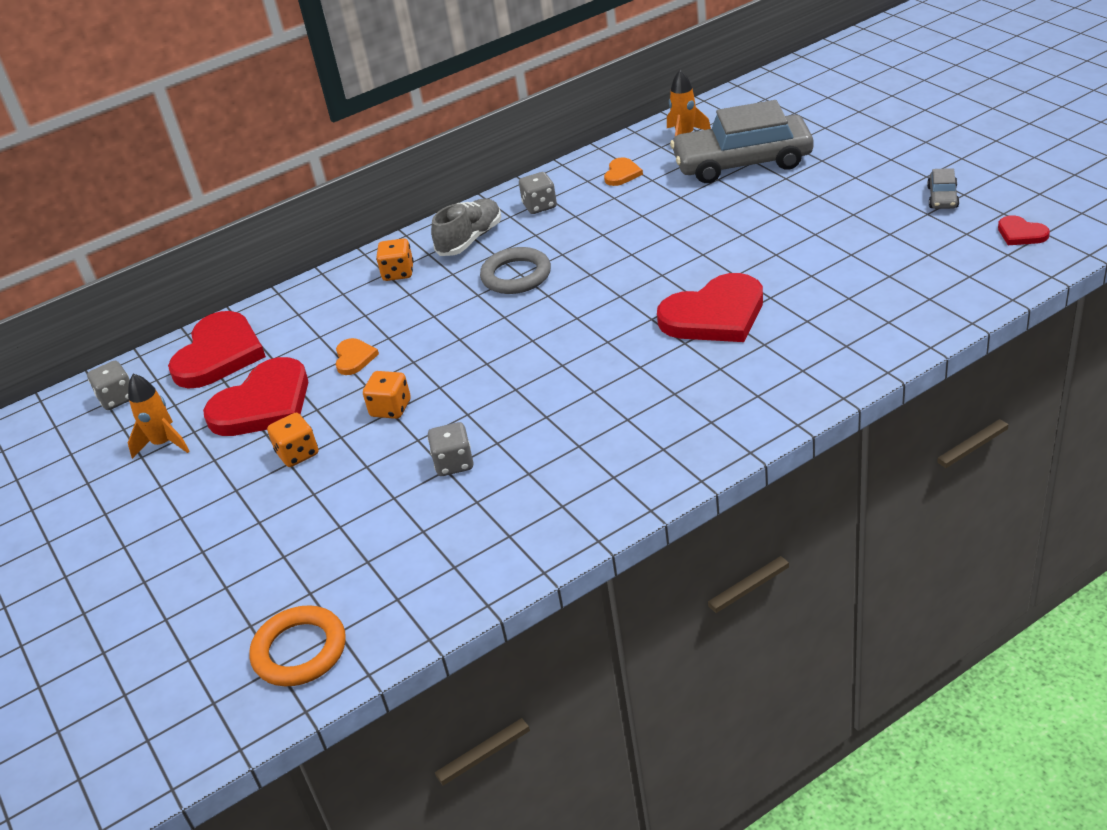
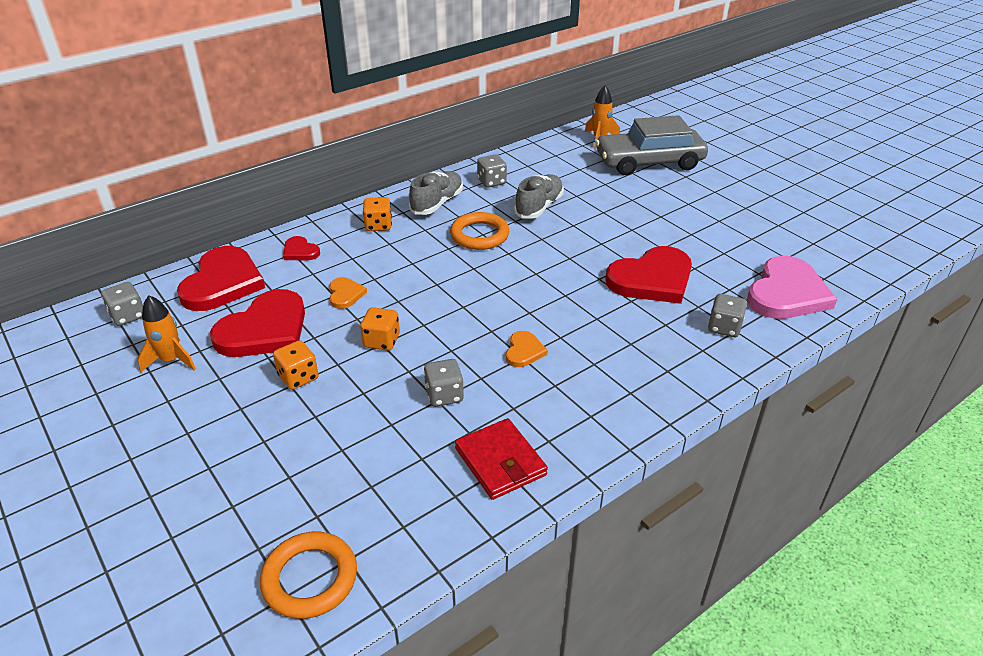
camera: 10 degrees left, 0 degrees up
(506, 530) = (500, 462): none -> red wallet
(516, 275) = (479, 235): grey ring -> orange ring
(593, 234) = (539, 207): none -> grey shoe
(622, 174) = (555, 163): orange heart -> orange heart (524, 351)
(789, 367) = (724, 327): none -> grey dice
(877, 320) = (787, 293): none -> pink heart
(942, 197) = (812, 200): grey car -> none
(1021, 233) = (881, 233): red heart -> red heart (300, 251)

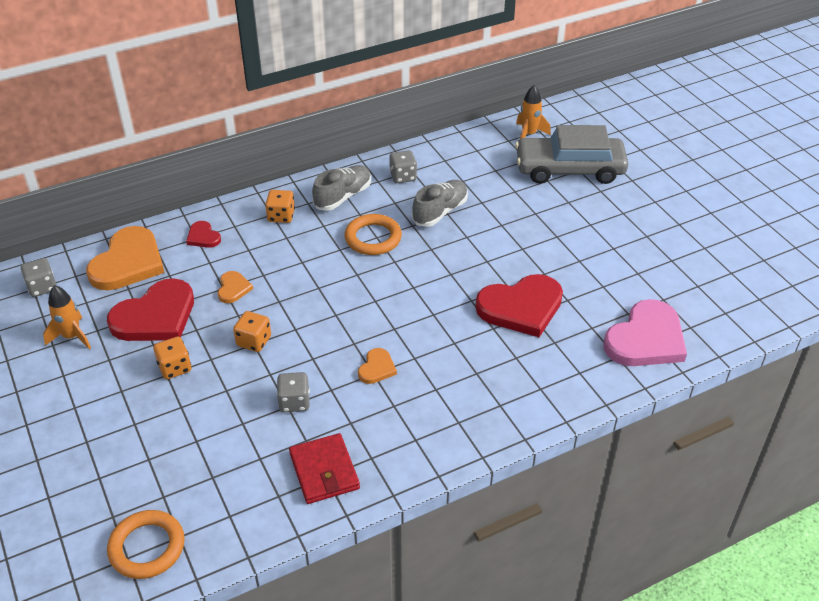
camera: 10 degrees right, 5 degrees up
(222, 283) = (128, 262): red heart -> orange heart
(724, 327) = (570, 368): grey dice -> none

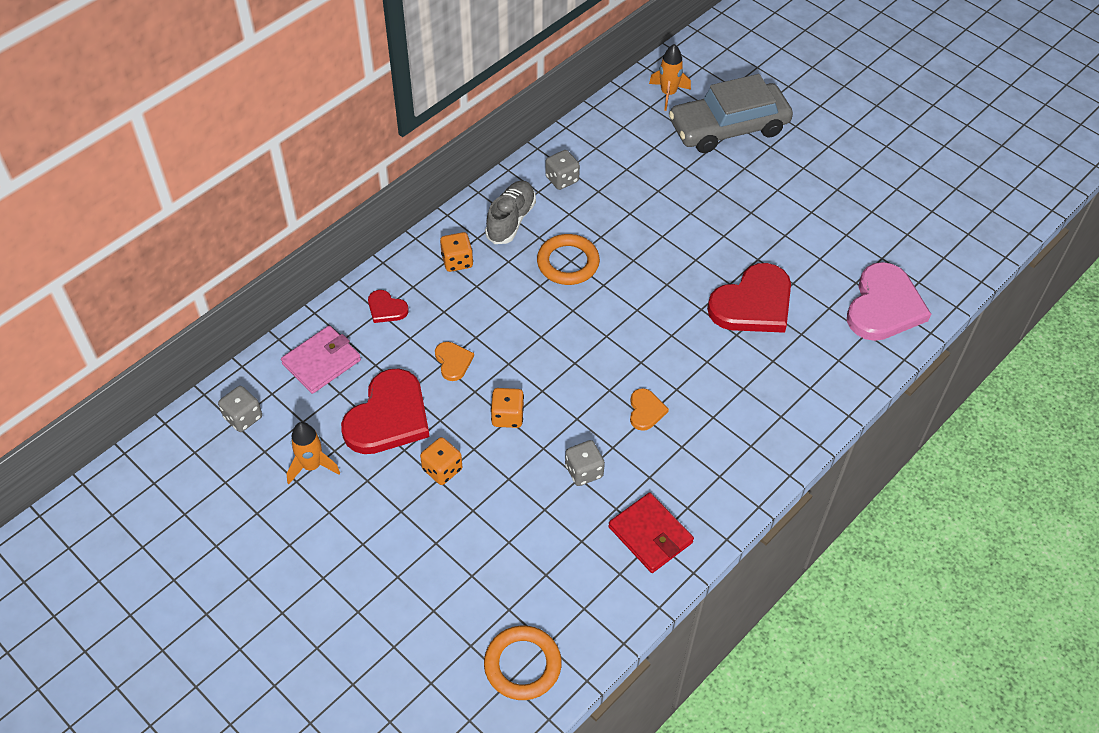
camera: 20 degrees left, 10 degrees up
(128, 262) = (321, 362): orange heart -> pink wallet
(440, 212) = (621, 213): grey shoe -> none

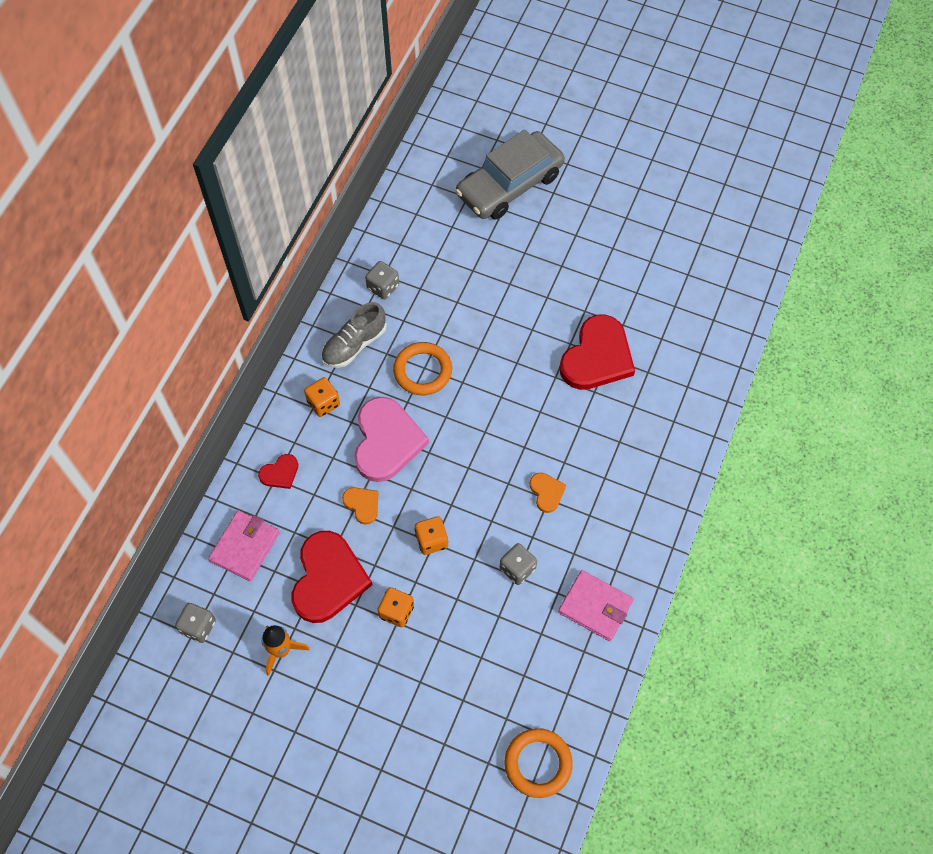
camera: 20 degrees left, 10 degrees up
(386, 308) = (280, 473): red heart -> red heart turned 45 degrees counterclockwise
(511, 220) = (354, 345): grey shoe -> grey shoe turned 135 degrees counterclockwise
(650, 535) = (595, 606): red wallet -> pink wallet
(668, 94) = (443, 166): orange rocket -> none
(884, 306) = (706, 321): pink heart -> pink heart (386, 441)

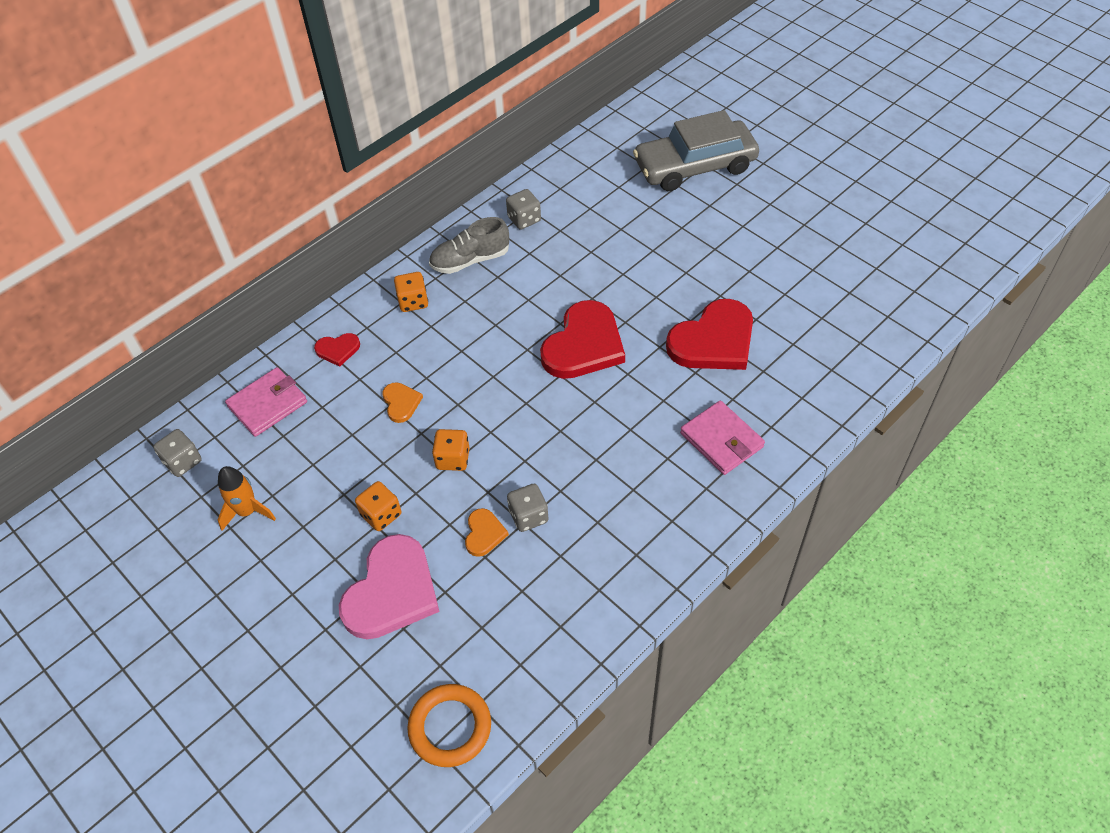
camera: 25 degrees right, 10 degrees down
(328, 579) = (330, 460): red heart -> red heart (584, 345)
(386, 441) = (456, 353): pink heart -> pink heart (392, 591)
(422, 371) = (525, 301): orange ring -> none
(546, 492) = (597, 452): orange heart -> orange heart (484, 533)
(595, 606) = (595, 584): pink wallet -> pink wallet (721, 440)

